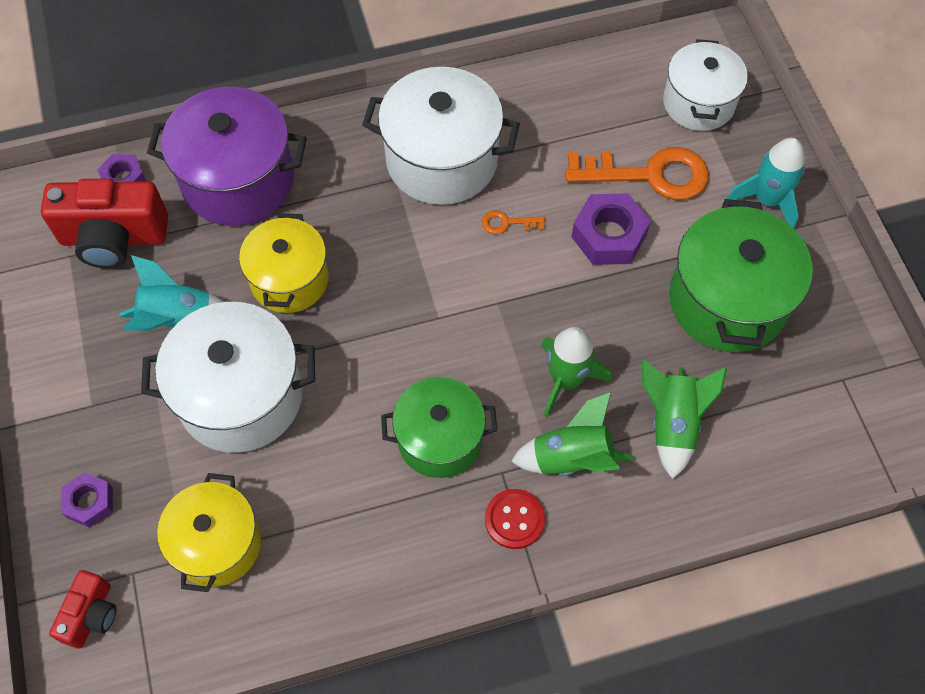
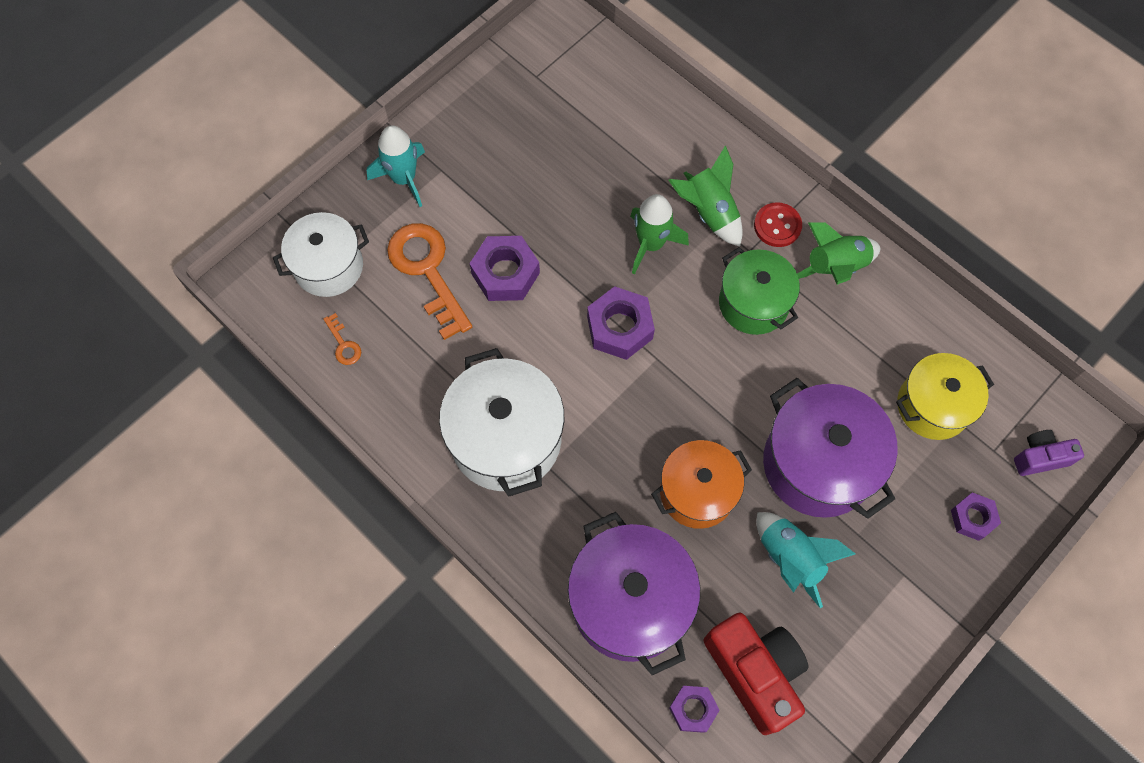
camera: 120 degrees left, 5 degrees up
(91, 615) = (1040, 457): red camera -> purple camera
(241, 396) = (818, 464): white pot -> purple pot
(289, 279) = (697, 492): yellow pot -> orange pot
(490, 302) = (619, 327): none -> purple nut
(507, 223) = (538, 353): orange key -> orange key (343, 344)
(672, 423) = (639, 163): green rocket -> green rocket (835, 268)
(727, 301) = (515, 169): green pot -> none

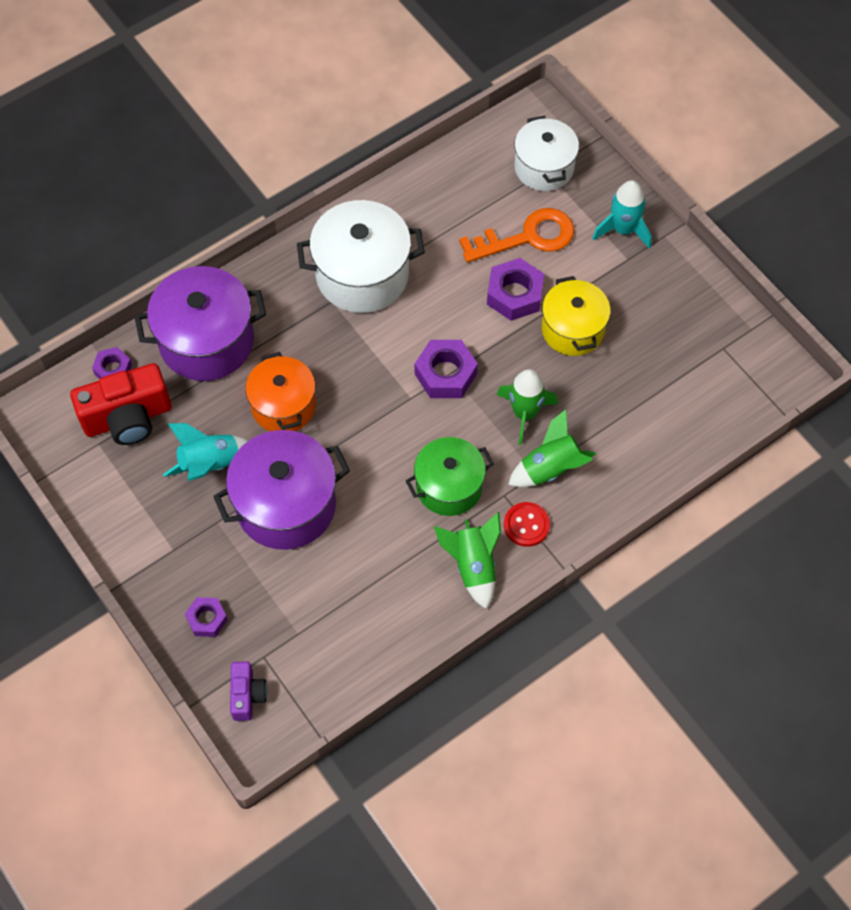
camera: 100 degrees right, 5 degrees down
(343, 344) = (469, 172): orange key -> none
(933, 406) = (317, 615): yellow pot -> yellow pot (573, 329)

